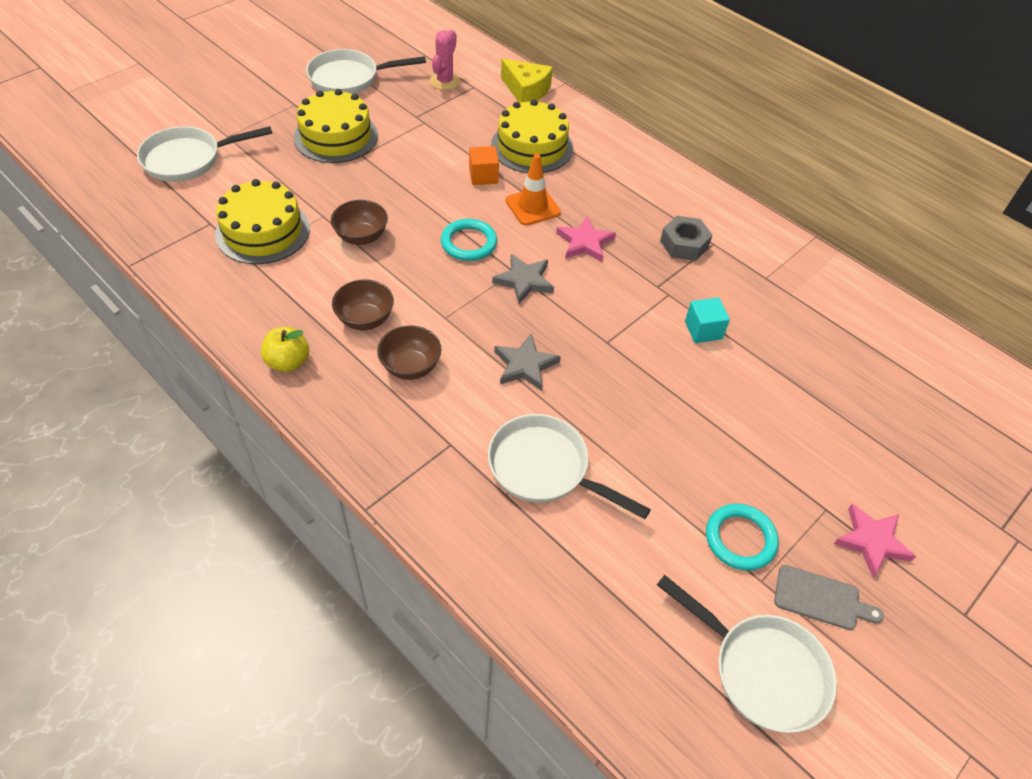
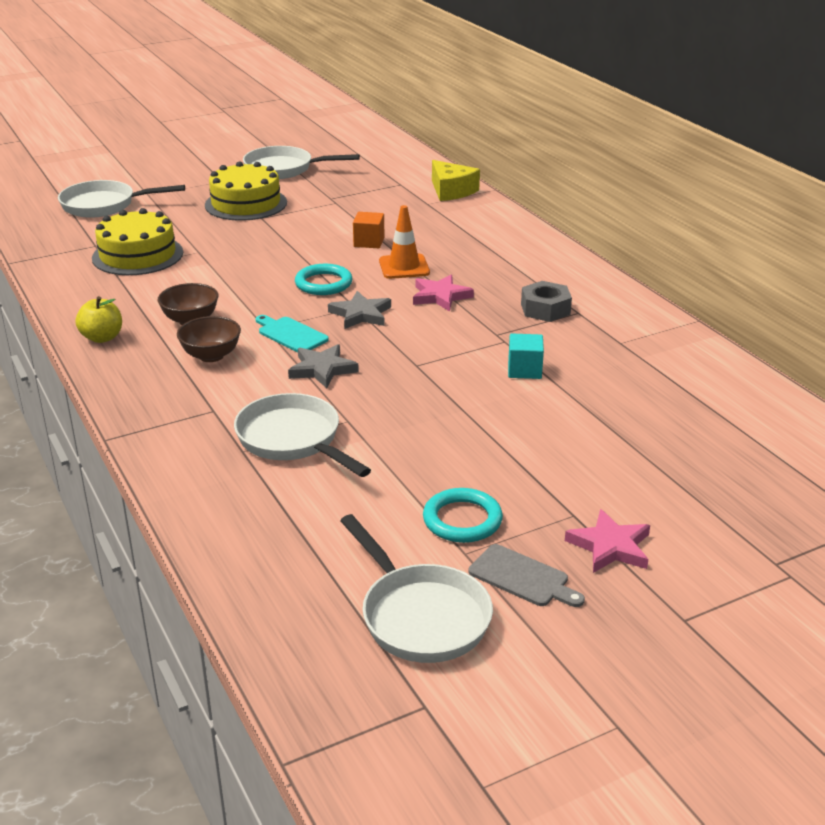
camera: 20 degrees right, 20 degrees down
(361, 237) = (224, 268): brown bowl -> none
(445, 81) = (374, 178): pink cactus -> none
(472, 321) = (290, 334): none -> turquoise cutting board
(532, 146) = (431, 228): yellow cake -> none

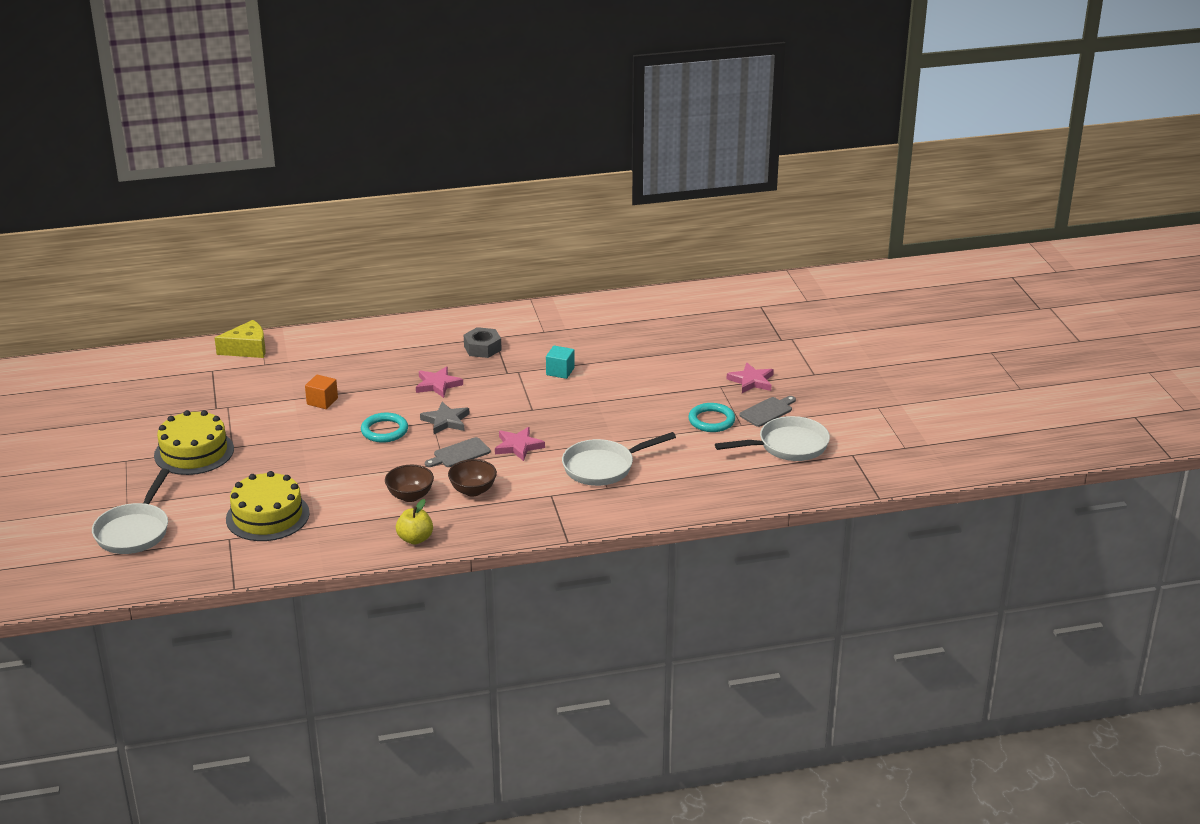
camera: 75 degrees left, 0 degrees up
(284, 169) = (125, 424): white pan -> none
(290, 334) = (459, 454): turquoise cutting board -> grey cutting board
(322, 369) = (518, 446): grey star -> pink star
(404, 267) = (379, 392): orange traffic cone -> none

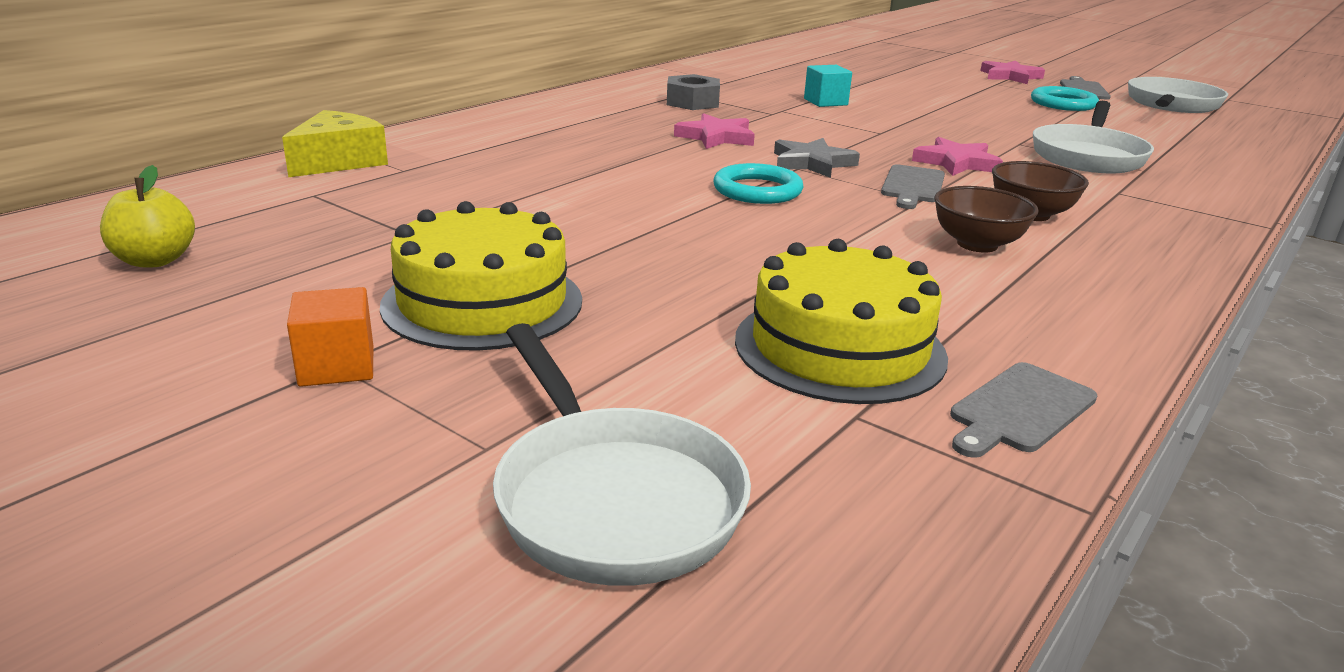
camera: 40 degrees left, 5 degrees down
(276, 558) = (1019, 410): none -> grey cutting board
(322, 401) = (590, 185): orange cube -> orange cube (337, 366)
(415, 539) = (1125, 290): yellow apple -> yellow apple (155, 260)

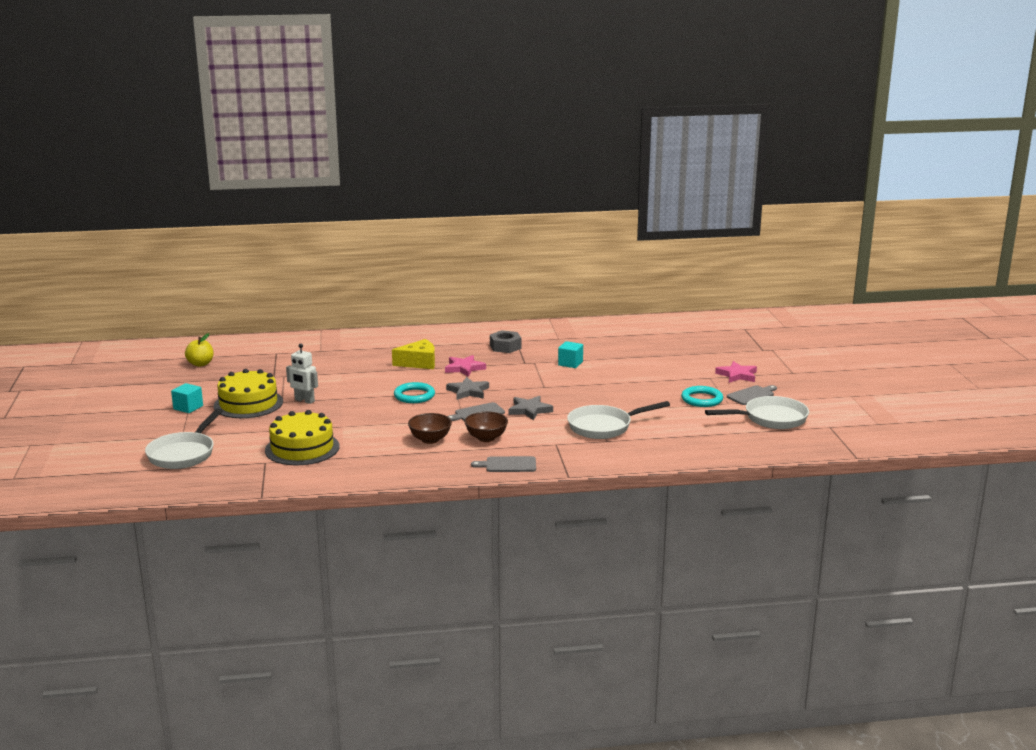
camera: 45 degrees right, 5 degrees down
(337, 366) = (188, 407): orange cube -> turquoise cube
(339, 162) = (308, 341): yellow cheese -> yellow cheese (419, 363)
(592, 256) = (304, 401): none -> white robot
(956, 163) = (529, 410): pink star -> grey star
(1019, 410) = (303, 477): grey cutting board -> grey cutting board (508, 465)

